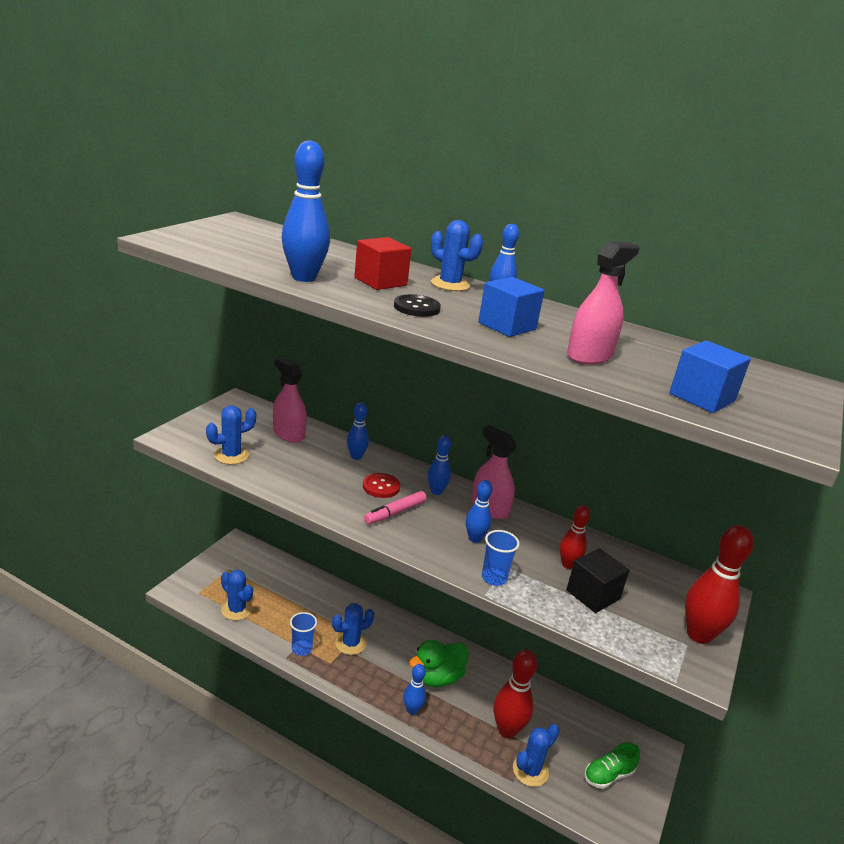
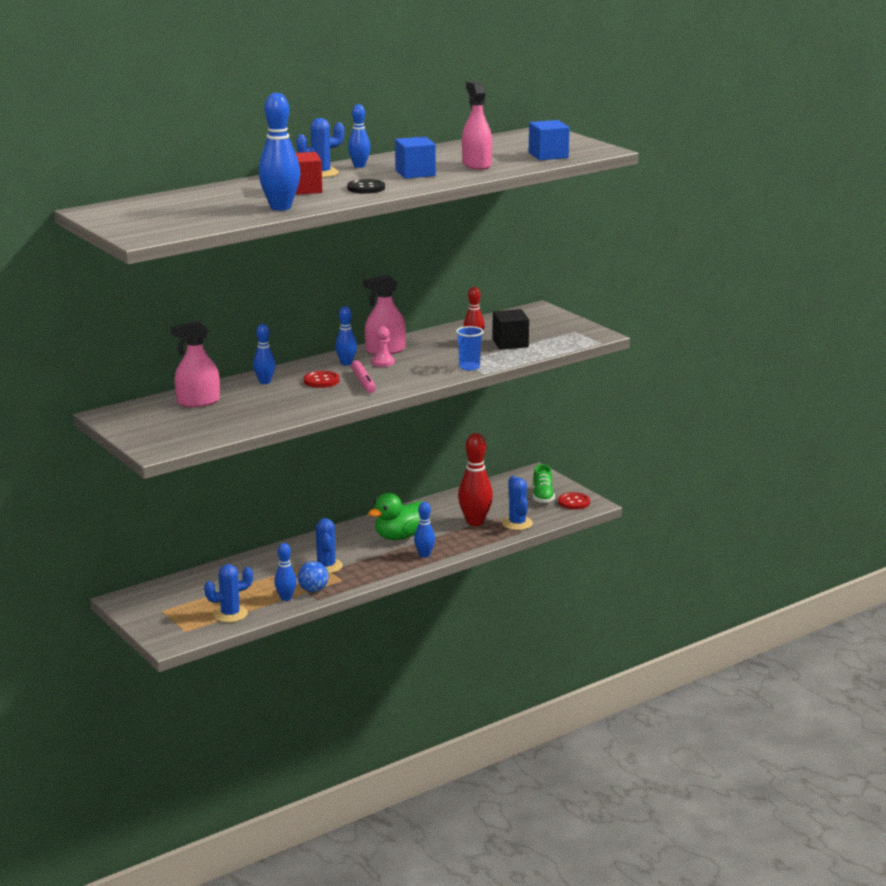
camera: 60 degrees left, 5 degrees down
(231, 455) = (216, 428): blue cactus -> none
(302, 649) = (313, 590): blue cup -> blue ball
(437, 677) = (399, 537): green duck -> green duck turned 60 degrees clockwise
(457, 513) = (383, 362): none -> pink pawn
(475, 539) = (420, 363): blue bowling pin -> blue bowling pin (286, 598)
(619, 812) = (574, 502): none -> red button
(699, 635) = (569, 326): red bowling pin -> none

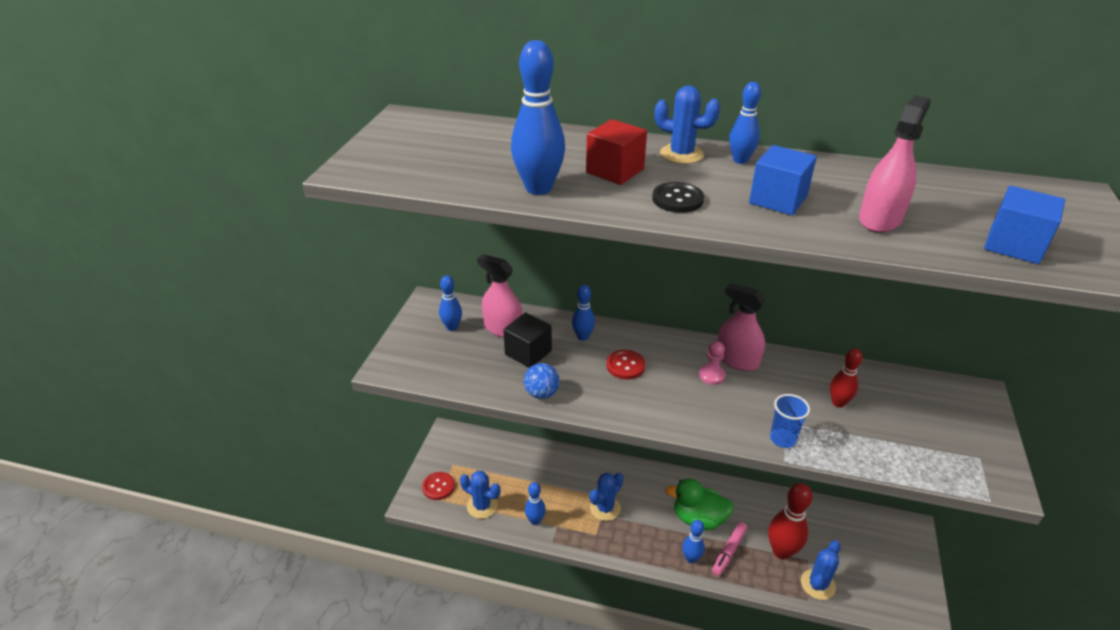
camera: 50 degrees right, 15 degrees up
(313, 590) = (563, 528): blue ball -> blue ball (541, 393)
(346, 363) = (679, 355): blue bowling pin -> blue bowling pin (452, 327)
(363, 382) = (655, 392): pink marker -> pink marker (729, 551)
(510, 343) = (876, 429): black cube -> black cube (528, 352)
(542, 497) = (883, 567): green shoe -> none
(574, 502) = (907, 599): red button -> red button (438, 487)

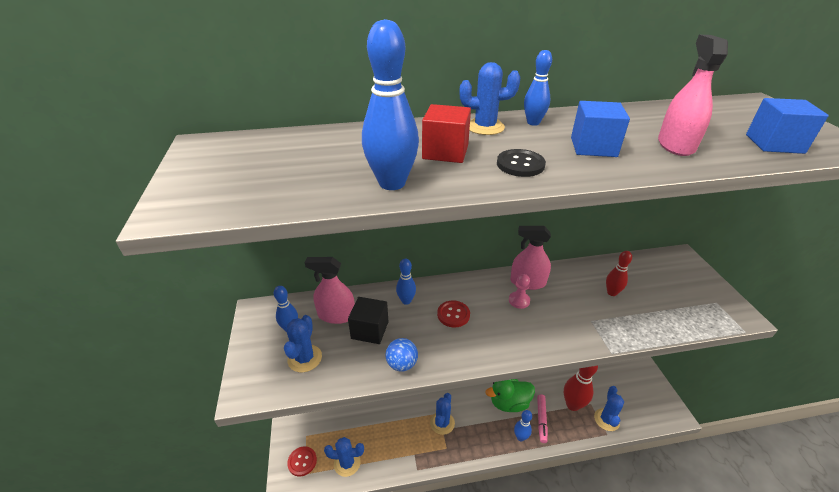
camera: 25 degrees left, 0 degrees up
(452, 357) = (305, 358): none -> blue cactus
(535, 520) = (395, 457): blue bowling pin -> none
(782, 439) = (598, 335): blue cup -> none

